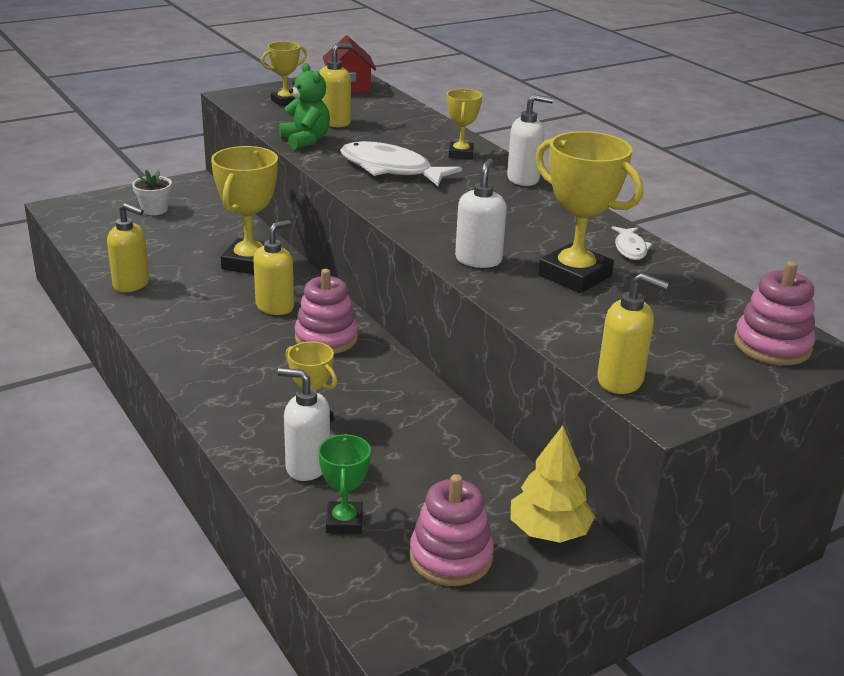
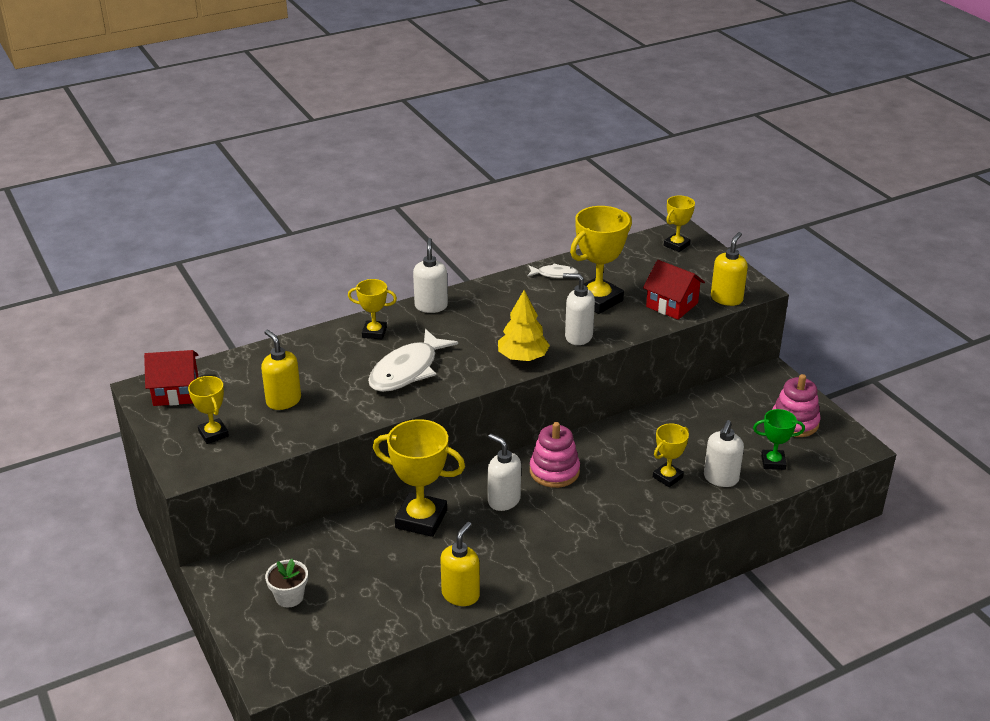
camera: 85 degrees left, 5 degrees up
(275, 307) = (503, 500): yellow soap dispenser -> white soap dispenser
(305, 141) = (333, 418): green teddy bear -> none
(549, 531) = (763, 385): yellow tree -> yellow tree (523, 357)
(583, 331) = (672, 305): none -> red house
(772, 345) = (676, 245): pink stacking toy -> yellow trophy

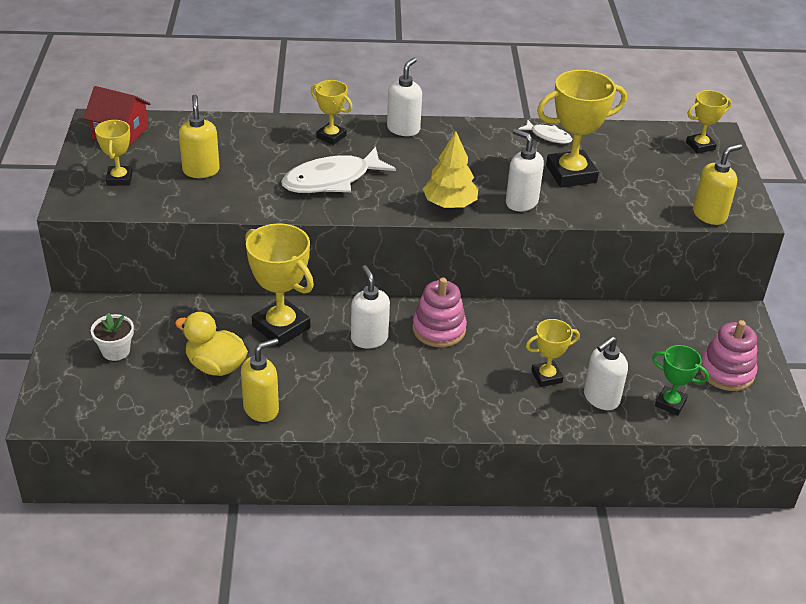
camera: 25 degrees right, 5 degrees up
(391, 574) = (216, 366): none -> yellow duck
(672, 305) = (644, 202): red house -> none

